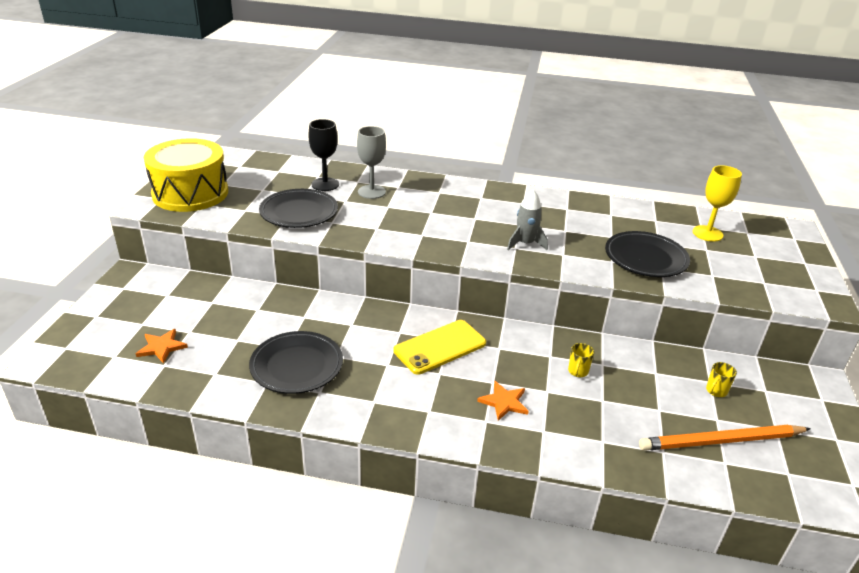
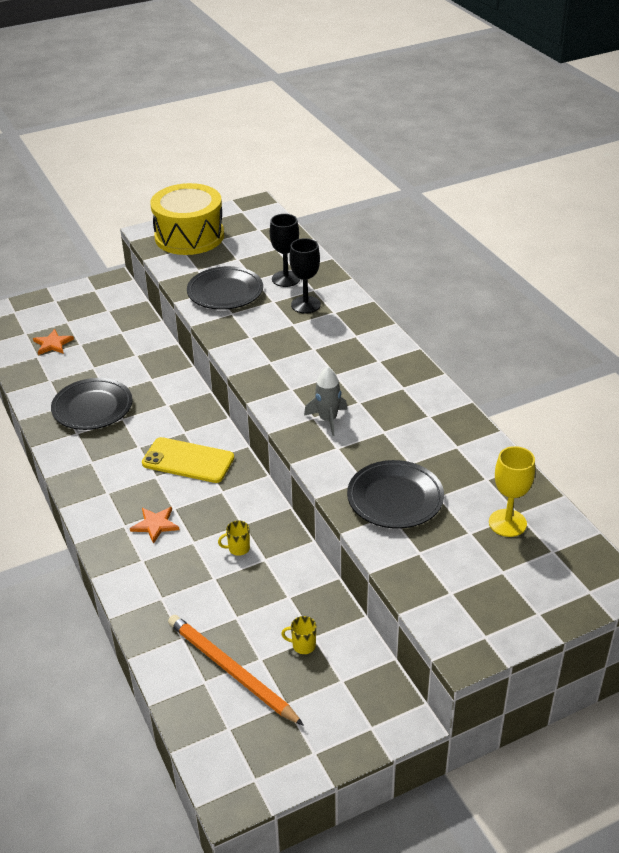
camera: 55 degrees right, 5 degrees up
(371, 192) = (305, 305): grey goblet -> black goblet

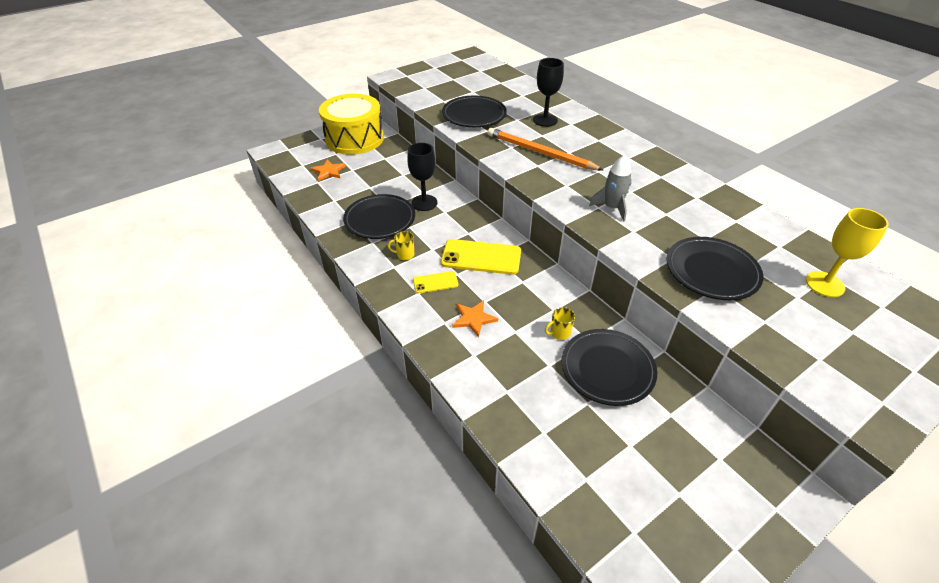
camera: 10 degrees left, 5 degrees up
(129, 483) = (435, 282): none -> yellow phone
(189, 236) = (426, 78): yellow drum -> yellow drum (354, 139)
(231, 671) = (608, 463): orange pencil -> orange pencil (540, 153)
(271, 589) = (607, 369): none -> black plate
(286, 279) = (519, 103): black goblet -> black goblet (424, 203)
(303, 645) = (664, 425): yellow mug -> yellow mug (405, 255)

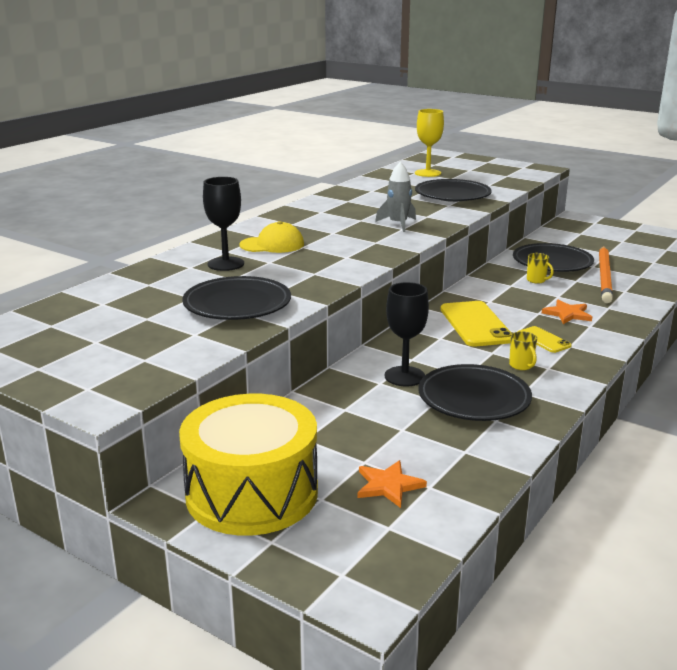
camera: 110 degrees left, 20 degrees down
(540, 153) = (316, 258): orange pencil -> orange pencil (604, 276)
(578, 141) = (272, 245): none -> yellow cap

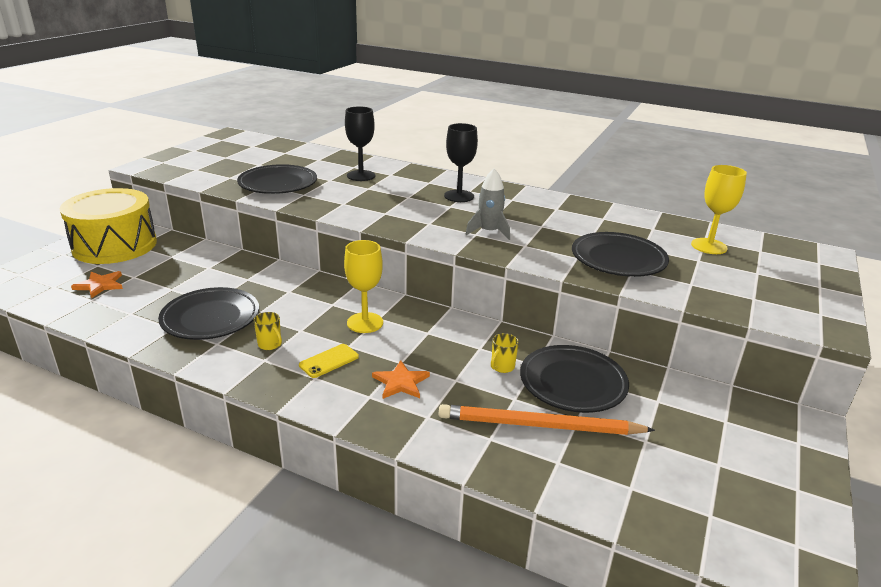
camera: 80 degrees right, 5 degrees up
(272, 245) = (409, 187): yellow cap -> none
(404, 376) = (257, 288): black goblet -> black goblet (459, 196)
(475, 324) = (365, 323): yellow phone -> yellow goblet
(521, 366) = (270, 344): yellow mug -> yellow mug turned 105 degrees counterclockwise

